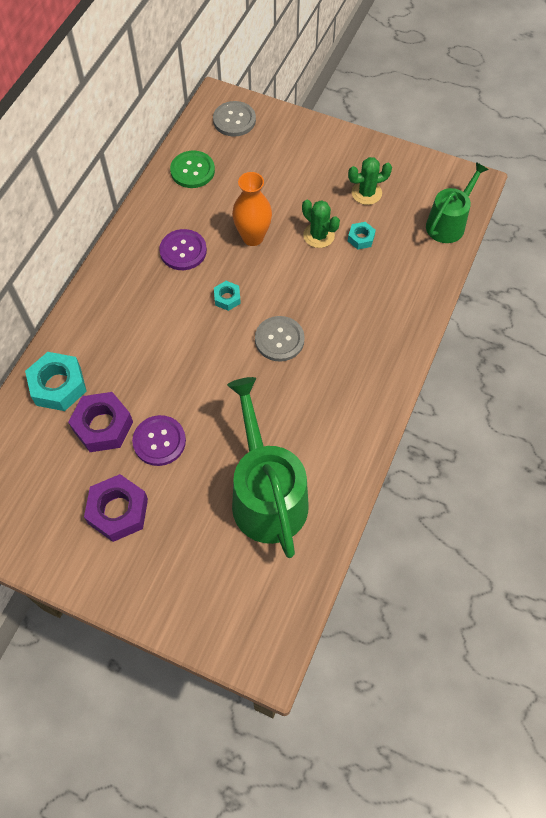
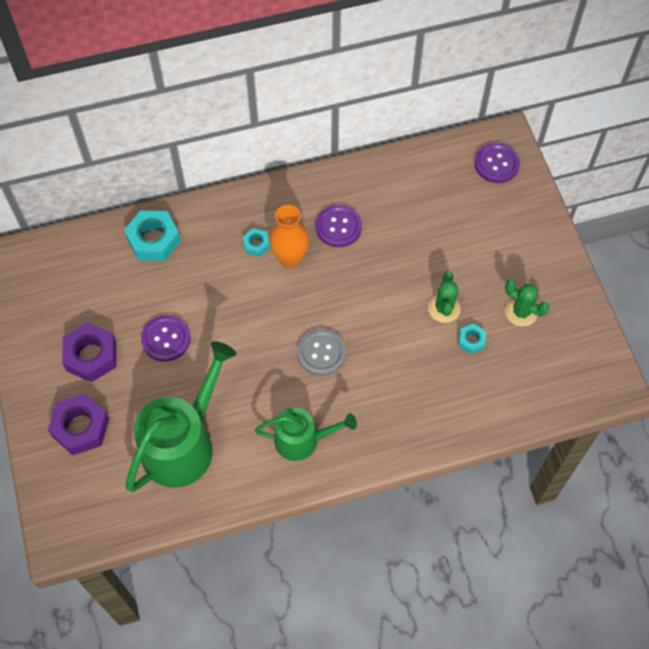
camera: 50 degrees right, 0 degrees up
(103, 426) = (147, 293): purple nut -> purple nut (80, 427)
(192, 170) = (418, 175): green button -> none
(227, 298) = (325, 289): turquoise nut -> turquoise nut (256, 245)
(234, 120) = (496, 164): grey button -> purple button
(253, 237) = (397, 264): orange vase -> orange vase (290, 259)
(448, 223) = (552, 396): green watering can -> green watering can (302, 440)

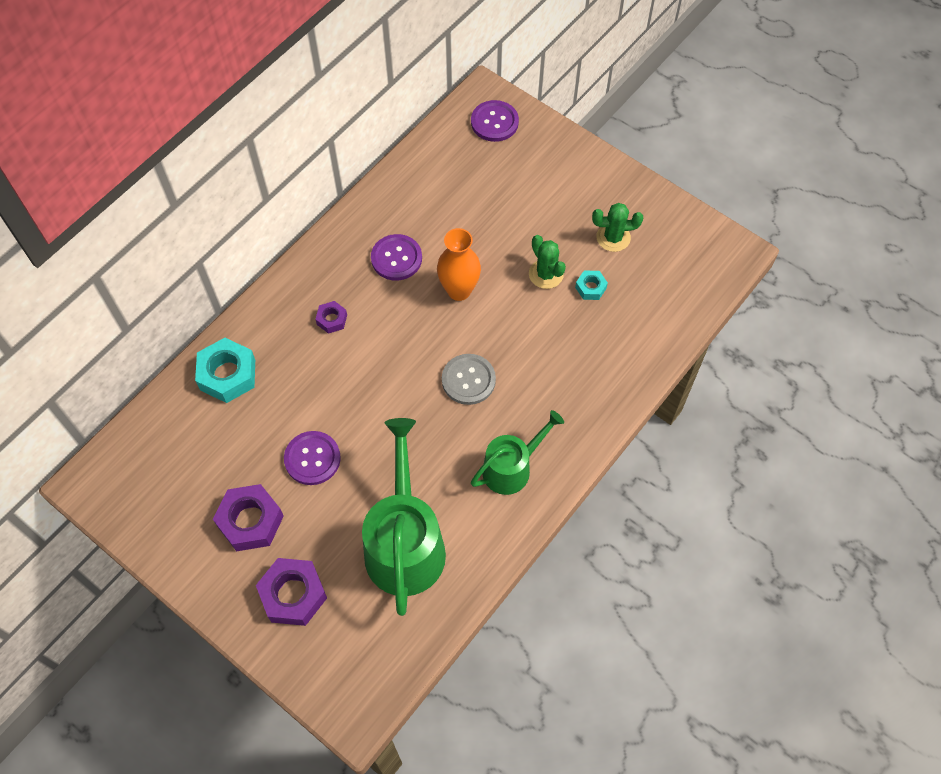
camera: 35 degrees left, 0 degrees up
(256, 245) = (332, 319): turquoise nut -> purple nut
(290, 259) = (373, 313): orange vase -> orange vase (459, 290)

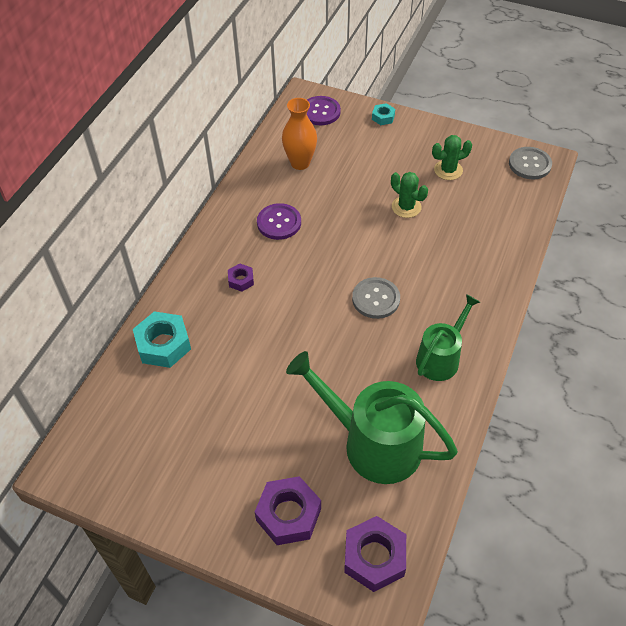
camera: 15 degrees left, 10 degrees down
(250, 521) = (226, 461): purple nut -> purple nut (374, 557)
(312, 459) = (264, 394): purple button -> none
(405, 544) = (373, 443): green watering can -> green watering can turned 45 degrees counterclockwise
(459, 290) = (340, 234): orange vase -> orange vase (300, 163)
(590, 288) = (446, 209): turquoise nut -> turquoise nut (383, 117)
(713, 253) = (529, 164): none -> grey button

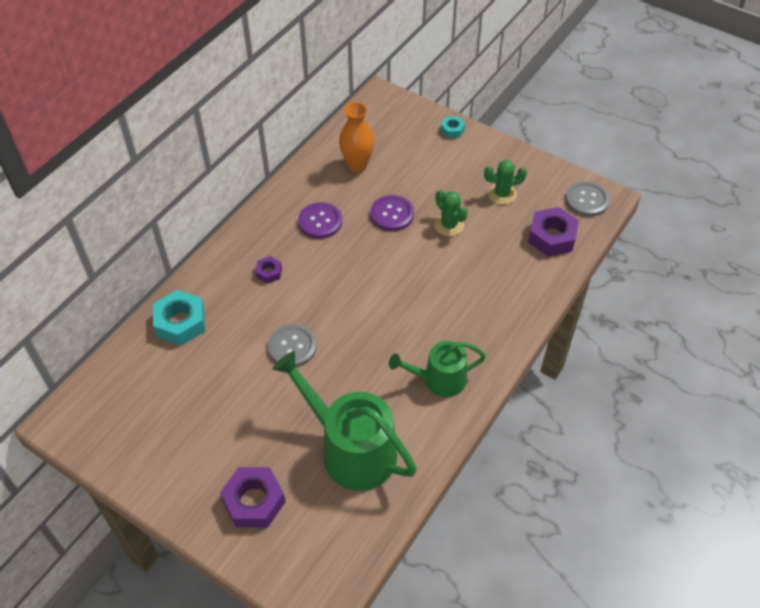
camera: 10 degrees right, 0 degrees up
(320, 112) = (391, 115): purple button -> purple button (392, 214)
(374, 557) = (322, 555): purple nut -> purple nut (552, 237)
(376, 299) = (393, 312): grey button -> grey button (292, 346)
(440, 358) = (439, 380): green watering can -> green watering can turned 150 degrees counterclockwise

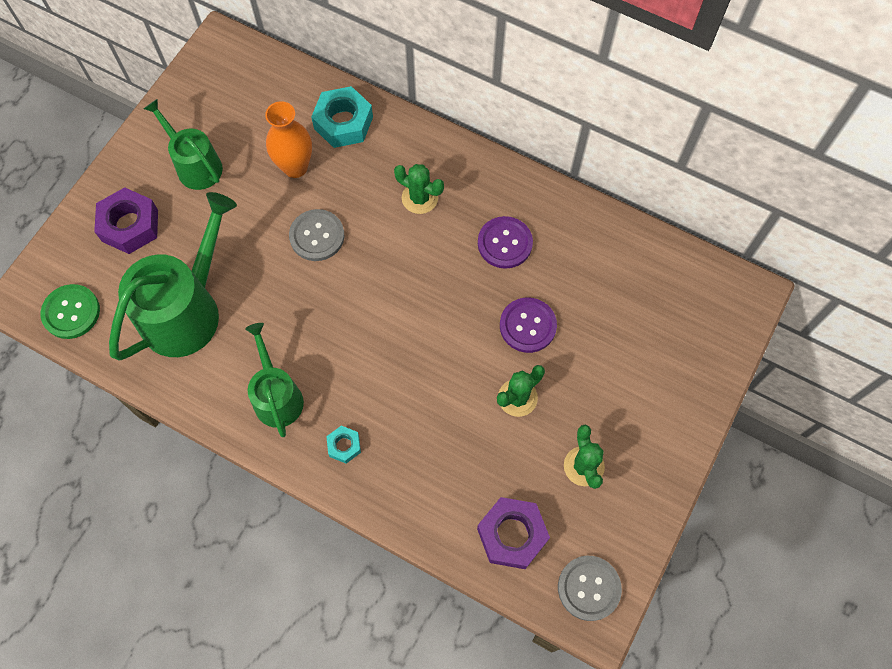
camera: 85 degrees right, 15 degrees up
(198, 443) = (195, 165): none -> green watering can
(269, 272) = (419, 198): purple nut -> green cactus
(341, 553) = (71, 312): none -> green button
(357, 165) = (609, 276): orange vase -> orange vase (295, 167)
(452, 130) = (699, 394): turquoise nut -> turquoise nut (344, 446)

